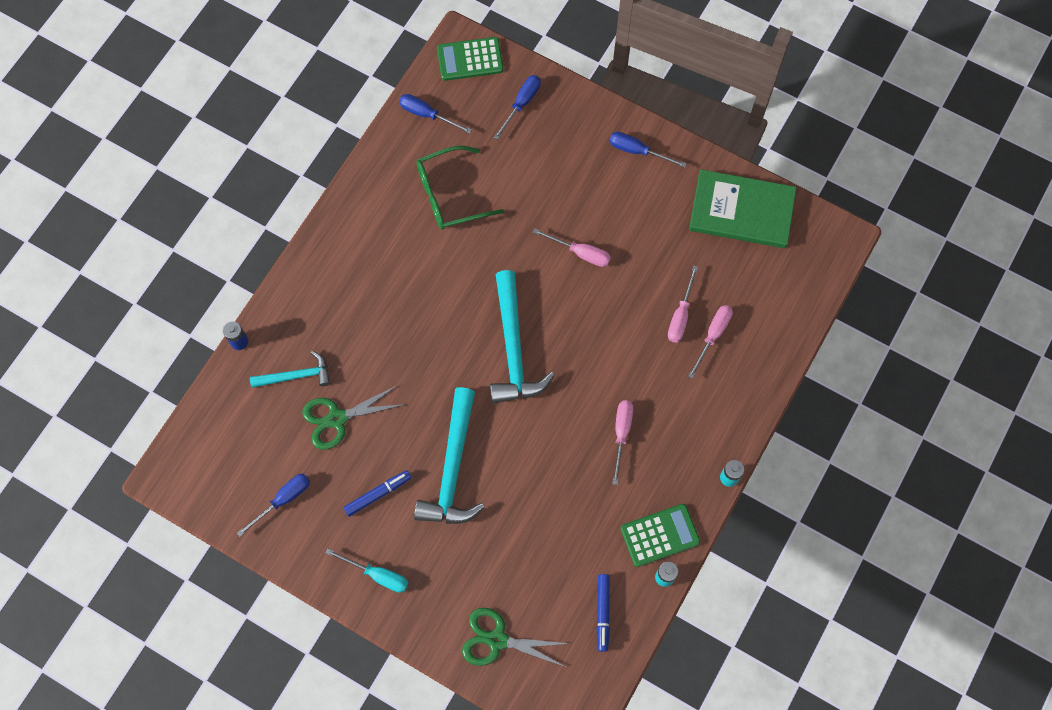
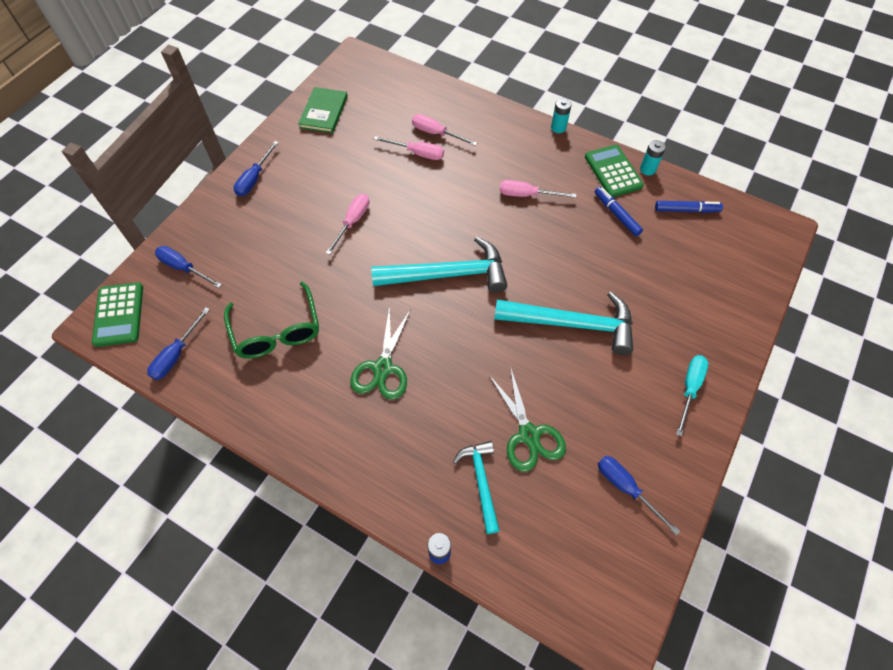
camera: 90 degrees left, 10 degrees down
(378, 494) = (607, 391): blue marker -> blue marker (616, 214)
(497, 640) = (728, 286): green scissors -> green scissors (383, 368)
(741, 211) = (324, 112): green book -> green book, size x0.64

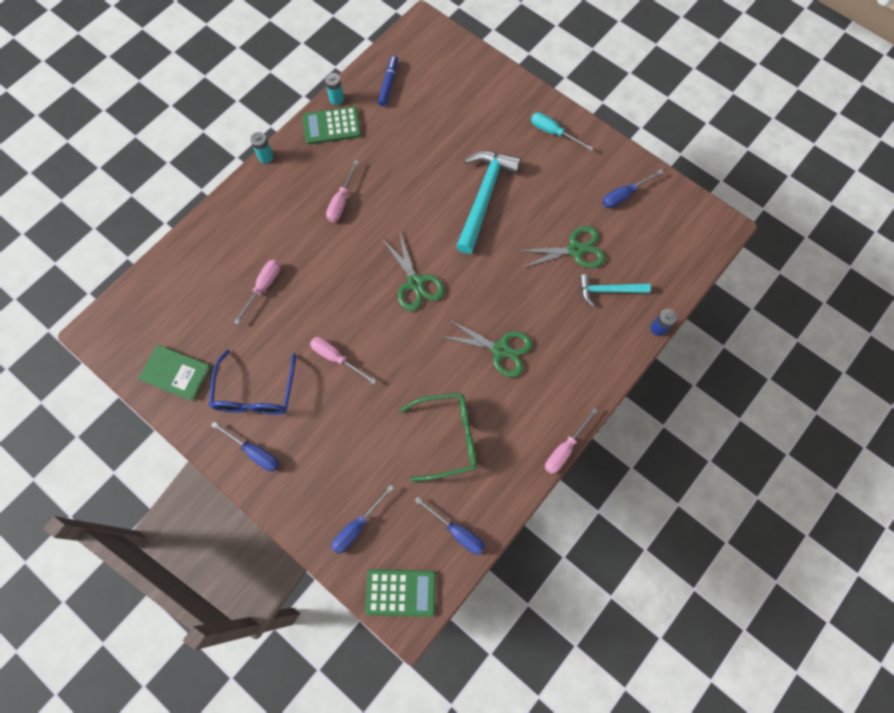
camera: 80 degrees left, 10 degrees up
(312, 168) = (255, 392): none -> blue glasses
(436, 133) = (241, 266): pink screwdriver -> pink screwdriver (564, 449)
(448, 274) = (415, 283): turquoise hammer -> green scissors
(616, 214) = (381, 136): blue marker -> none

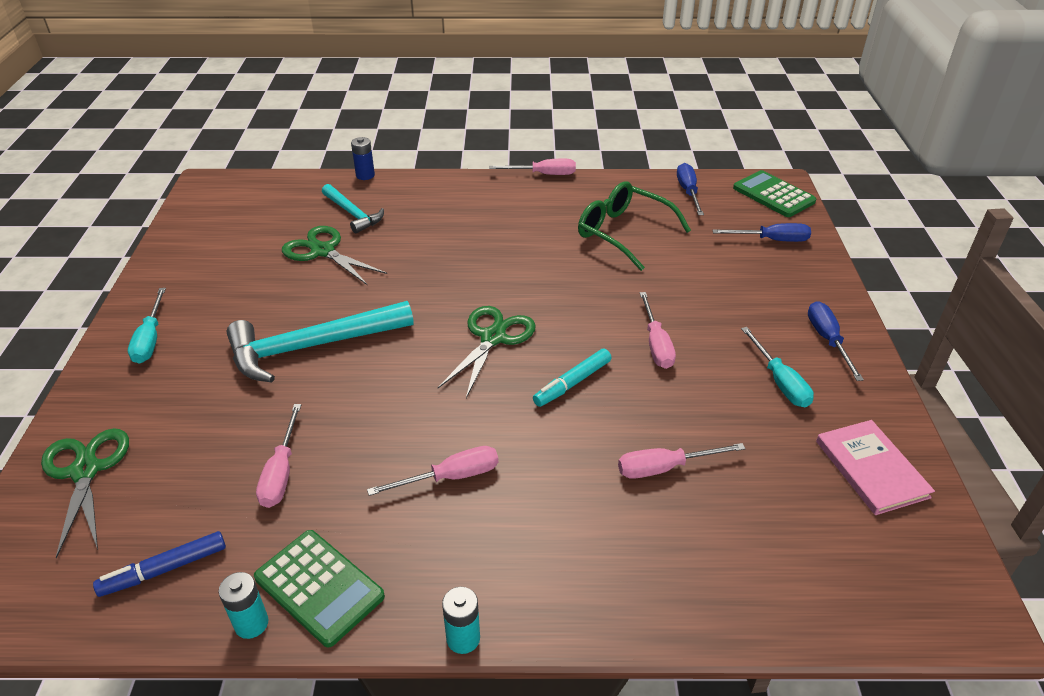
camera: 130 degrees left, 30 degrees down
(176, 373) = (871, 469): green book -> pink book
(255, 392) = (779, 381): blue glasses -> turquoise screwdriver
(348, 293) = (572, 383): none -> turquoise marker
(405, 142) = (281, 472): none -> pink screwdriver
(500, 349) = (497, 244): green scissors -> green scissors (85, 471)
(624, 195) = (214, 250): blue screwdriver -> none

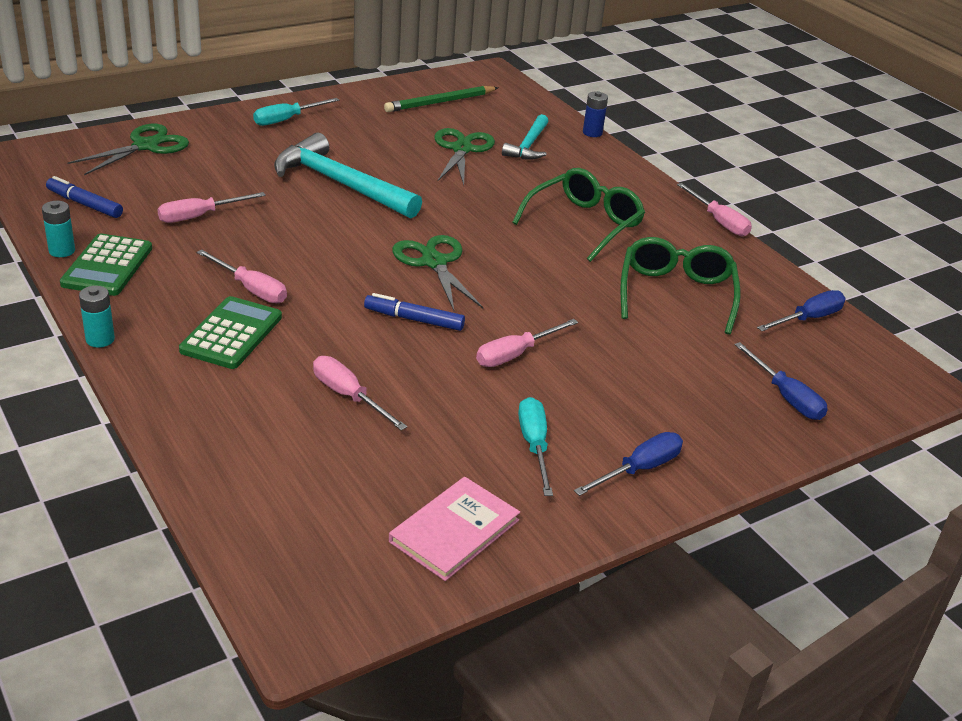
camera: 55 degrees right, 5 degrees down
(228, 231) = (440, 102): none -> green pencil
(493, 338) = (434, 262): green scissors -> green scissors turned 105 degrees counterclockwise
(497, 235) = (584, 224): none -> green glasses
(572, 383) = (414, 319): turquoise marker -> blue marker
(773, 195) = (885, 382): green calculator -> green calculator (231, 334)
(779, 381) = (534, 445): turquoise screwdriver -> turquoise screwdriver turned 135 degrees clockwise

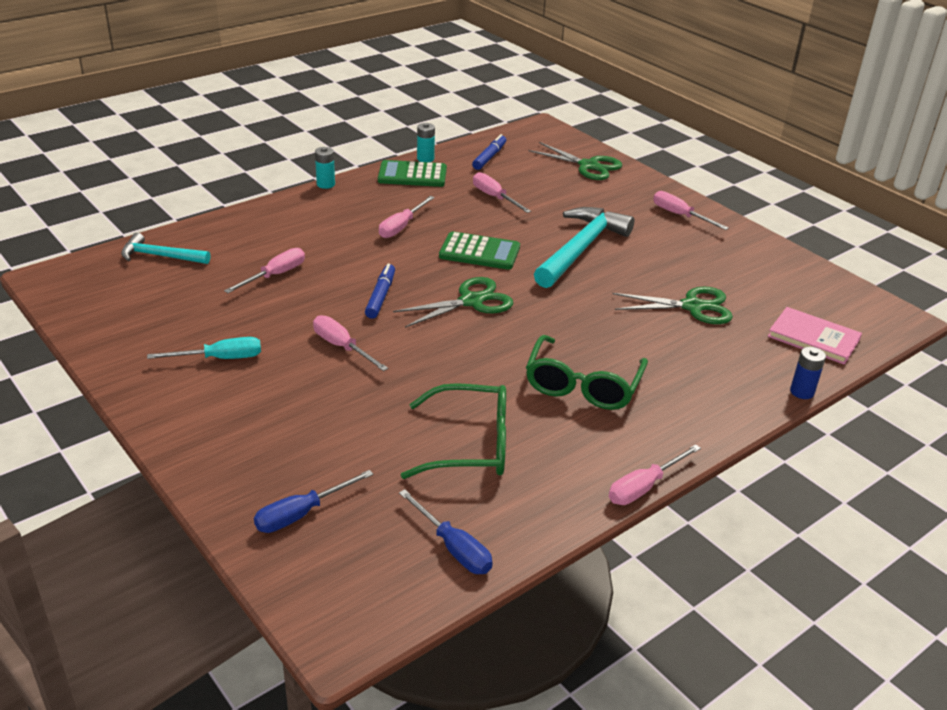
camera: 85 degrees right, 0 degrees up
(231, 334) = (342, 225): green calculator -> green calculator (479, 252)
(287, 120) = (680, 215): turquoise screwdriver -> pink screwdriver
(440, 102) = (787, 289): green pencil -> none
(454, 531) = (126, 326): pink book -> pink book (813, 338)
(528, 145) = (733, 347): turquoise hammer -> turquoise hammer (160, 256)
(584, 224) = (583, 384): green glasses -> green glasses turned 75 degrees clockwise
(639, 469) = (190, 412): blue screwdriver -> none

